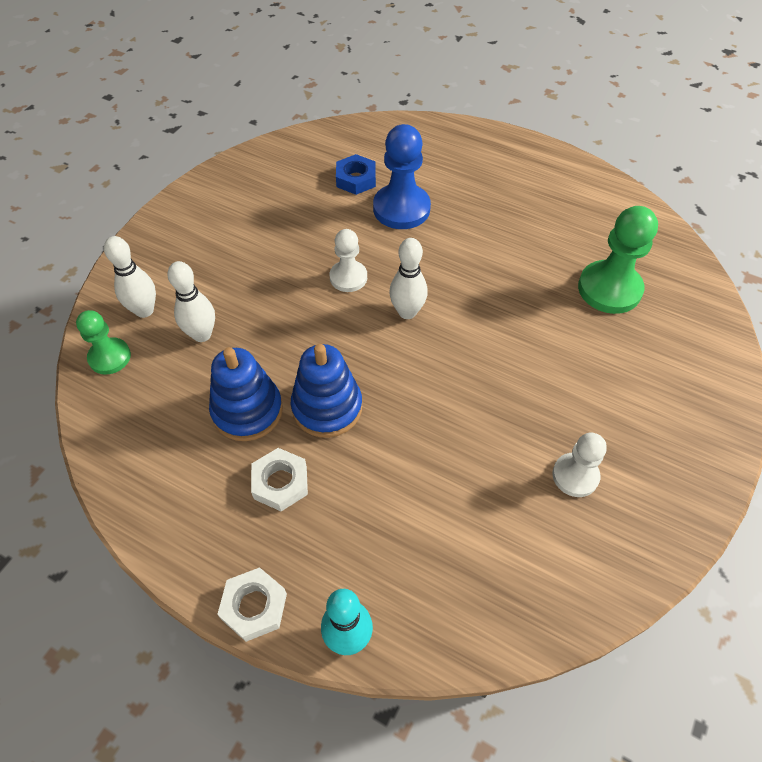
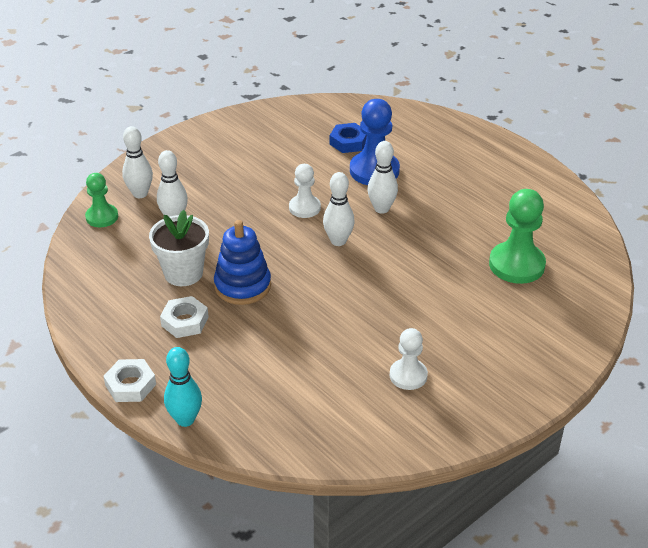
camera: 20 degrees right, 15 degrees down
(247, 411) = (183, 273): blue stacking toy -> white flower pot
(433, 256) = (381, 209): none -> white bowling pin

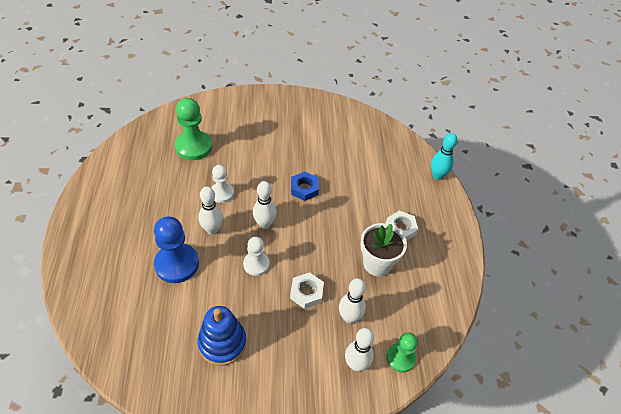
camera: 145 degrees left, 10 degrees up
(130, 385) = (454, 209): white nut -> white nut (306, 292)
(242, 286) = (349, 230): blue stacking toy -> blue stacking toy (222, 343)
(348, 142) = (158, 306): blue nut -> blue nut (304, 188)
(408, 375) = (315, 132): white pawn -> white pawn (222, 193)

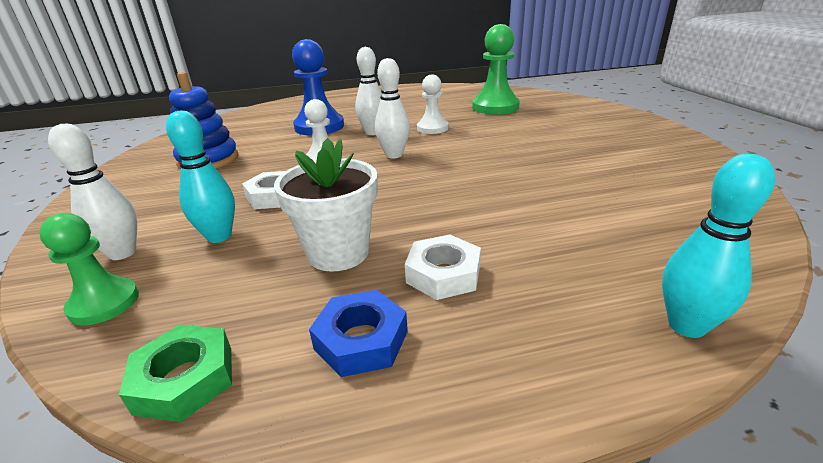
camera: 85 degrees right, 20 degrees down
(304, 188) = (480, 169): blue nut -> blue nut (361, 340)
(349, 317) = (219, 236): white bowling pin -> turquoise bowling pin
(448, 314) = (185, 379): none -> green nut

